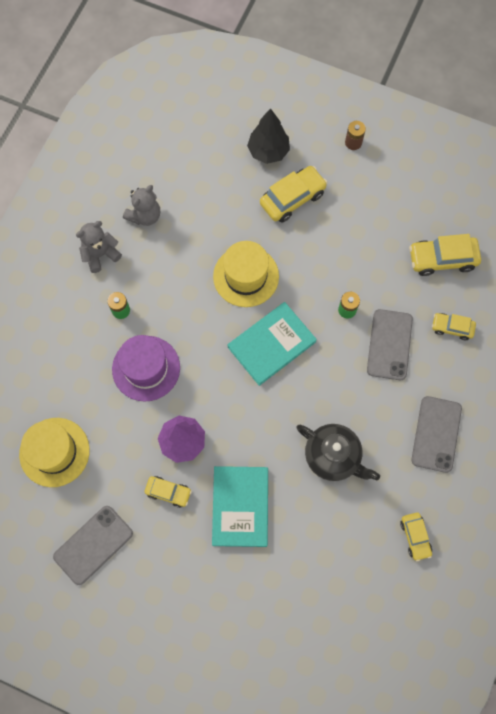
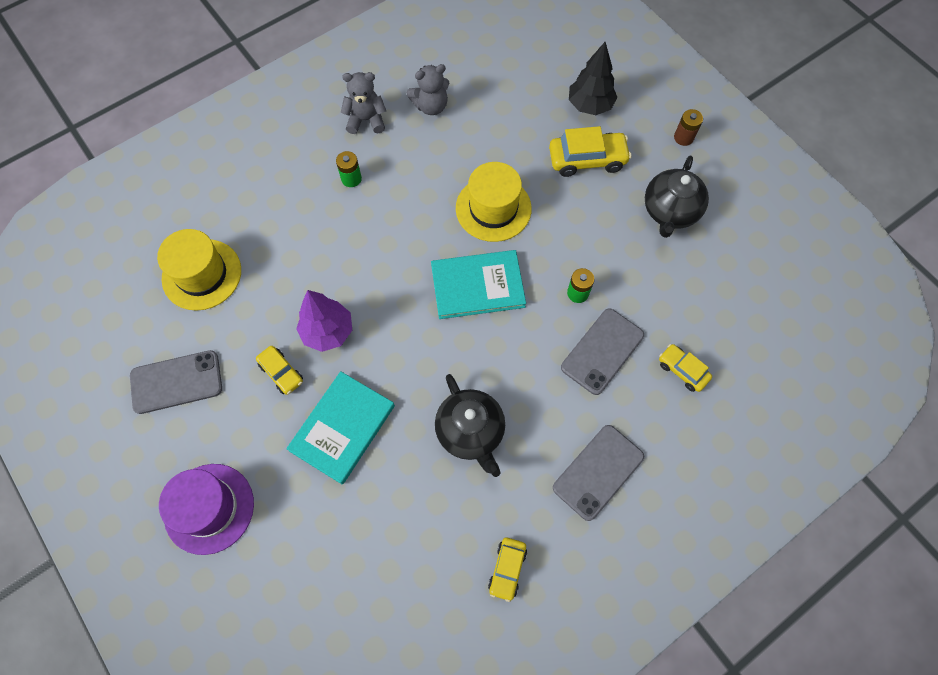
camera: 30 degrees right, 5 degrees down
(146, 368) = (339, 243): purple hat -> purple hat (209, 508)
(376, 209) = (670, 212): none -> black teapot
(442, 259) = (713, 295): yellow car -> none

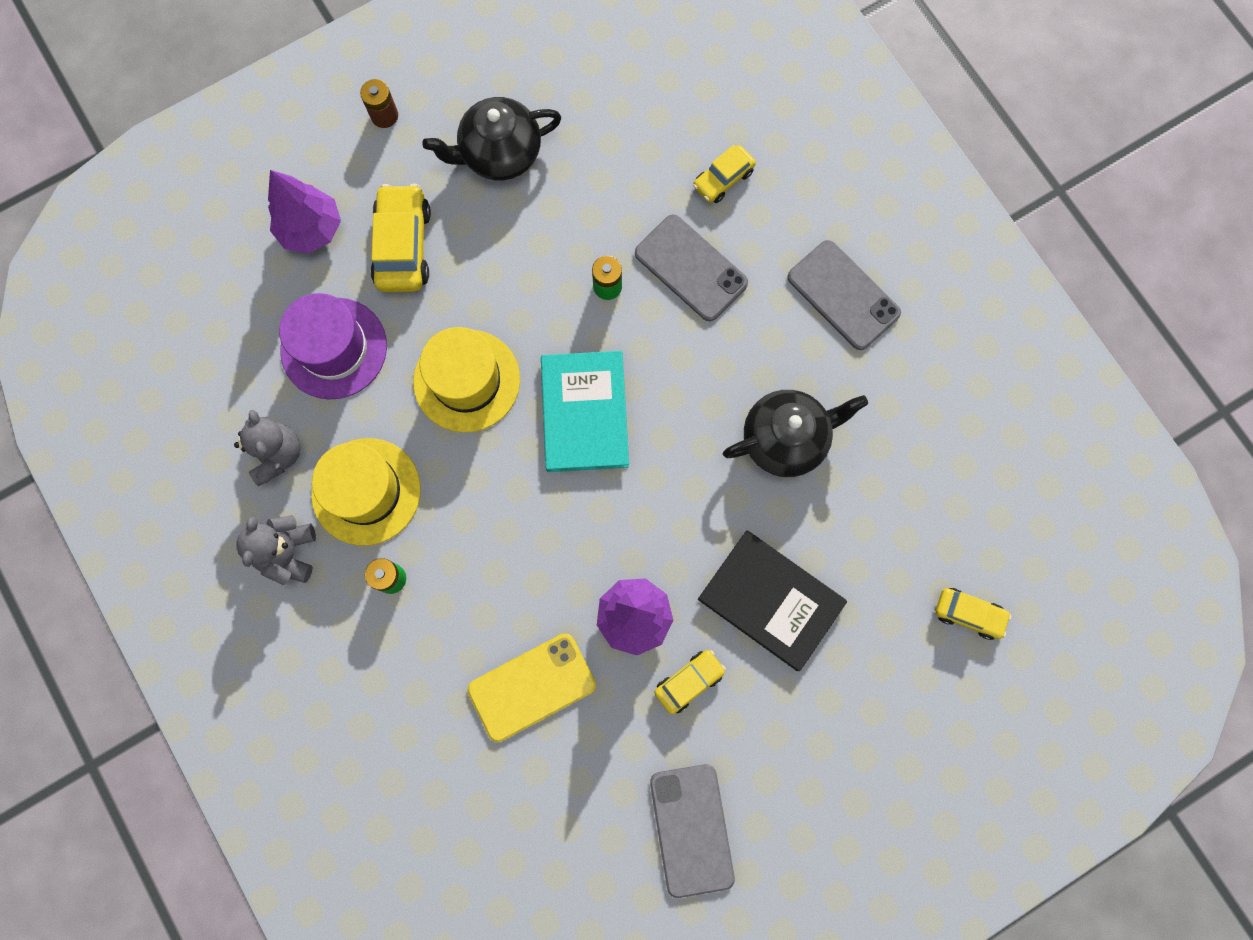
camera: 85 degrees left, 10 degrees up
(202, 274) = (527, 801): yellow hat -> yellow hat (366, 491)
(209, 508) = (866, 774): purple hat -> purple hat (334, 348)
(279, 270) = (532, 687): none -> yellow phone
(342, 428) = (771, 600): turquoise book -> black book
(507, 569) = (951, 412): yellow car -> yellow car (968, 614)
(590, 105) = (311, 229): black tree -> purple tree
(670, 212) = (499, 154): black teapot -> black teapot turned 135 degrees clockwise

